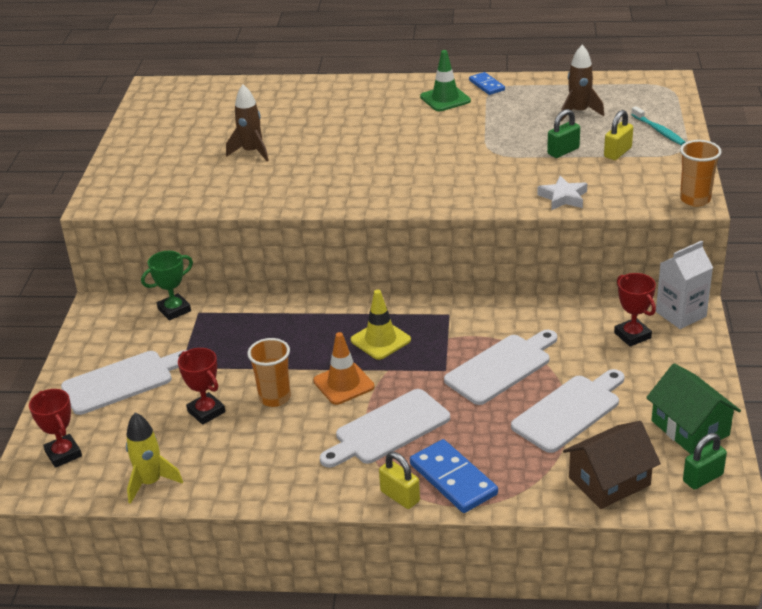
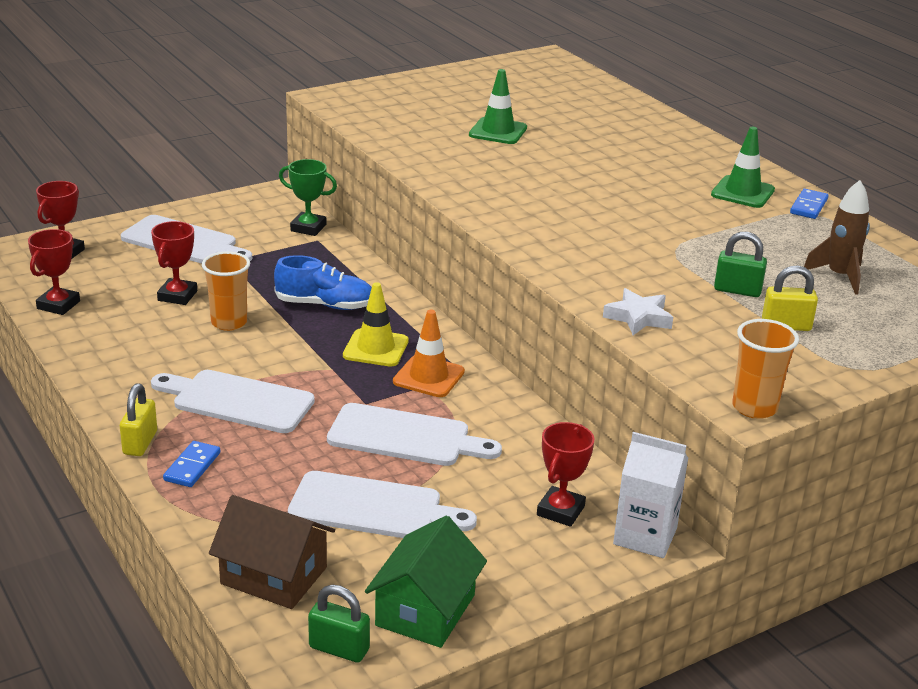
camera: 50 degrees right, 5 degrees down
(151, 482) = (58, 305): yellow rocket -> red trophy
(251, 152) = (498, 131): brown rocket -> green traffic cone
(298, 342) = (325, 305): none -> blue shoe
(343, 384) = (285, 351): orange traffic cone -> orange traffic cone (428, 377)
(453, 479) = (192, 467): blue domino -> blue domino, size x0.58
(659, 131) = (879, 340): turquoise toothbrush -> none

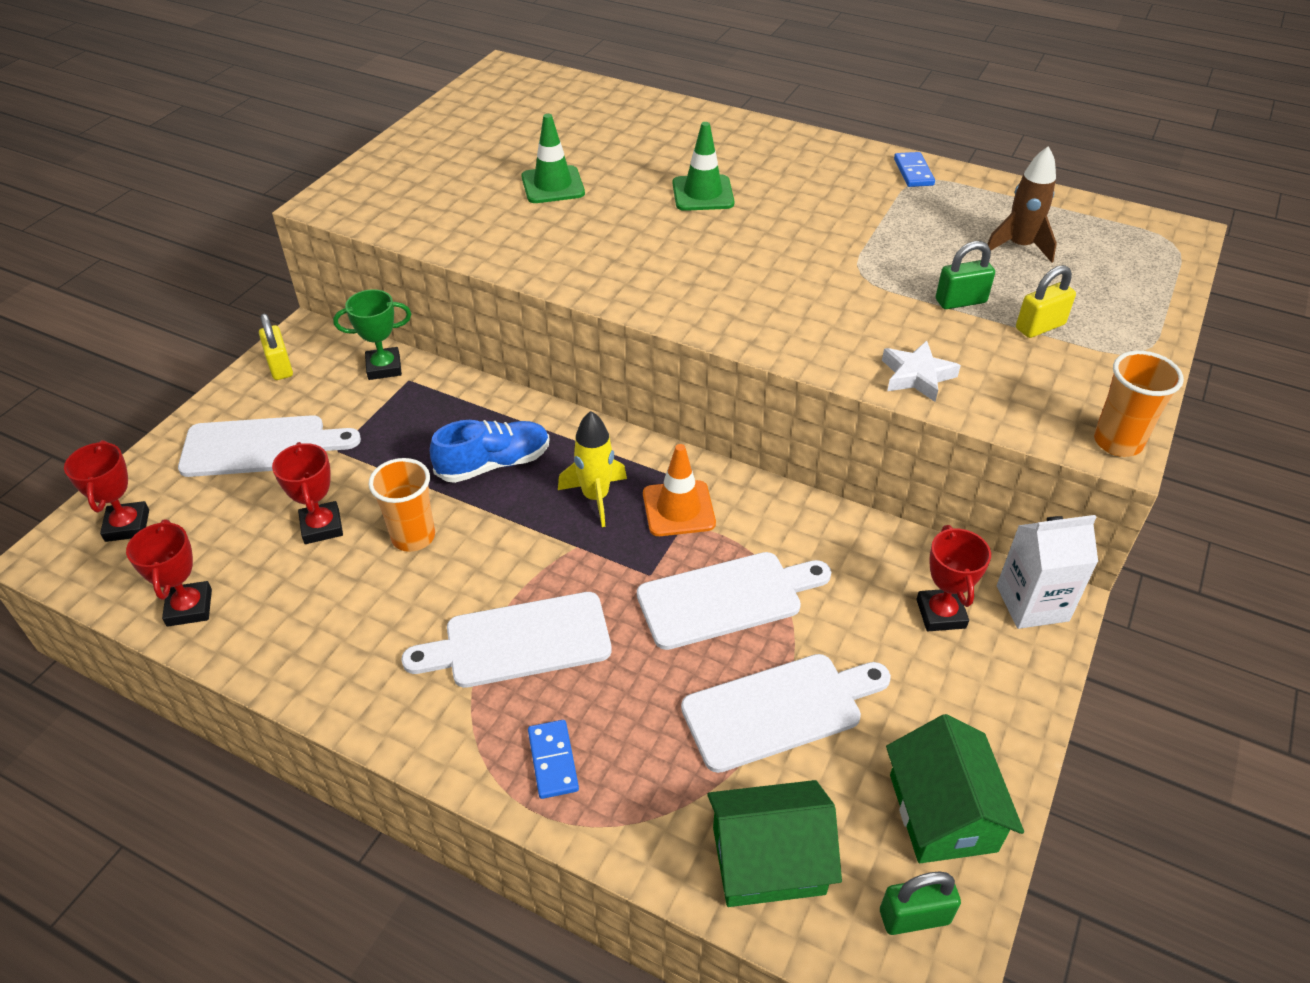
camera: 30 degrees left, 15 degrees up
(140, 443) = (466, 760): yellow padlock -> yellow padlock (280, 366)
(274, 575) = (768, 860): brown house -> green house
(375, 348) = (595, 497): yellow traffic cone -> yellow rocket
(742, 192) = (845, 177): green traffic cone -> green traffic cone (703, 193)

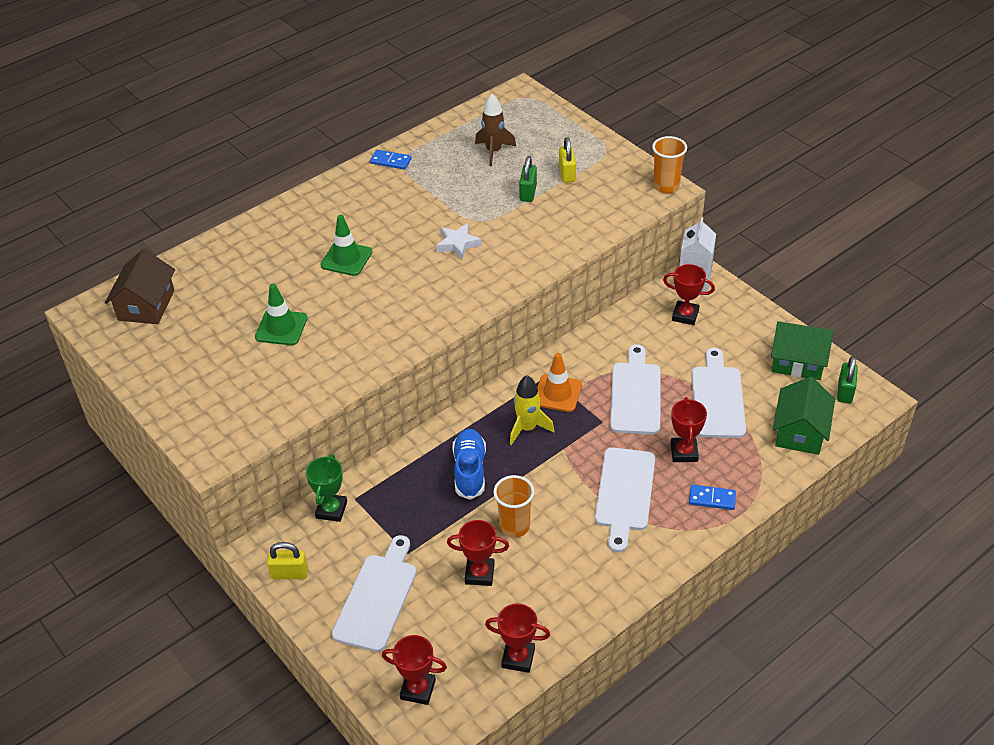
camera: 65 degrees left, 0 degrees up
(537, 96) = (146, 305): none -> brown house
(636, 695) = (684, 452): none -> red trophy
(917, 376) = (580, 233): white star -> white star (458, 244)

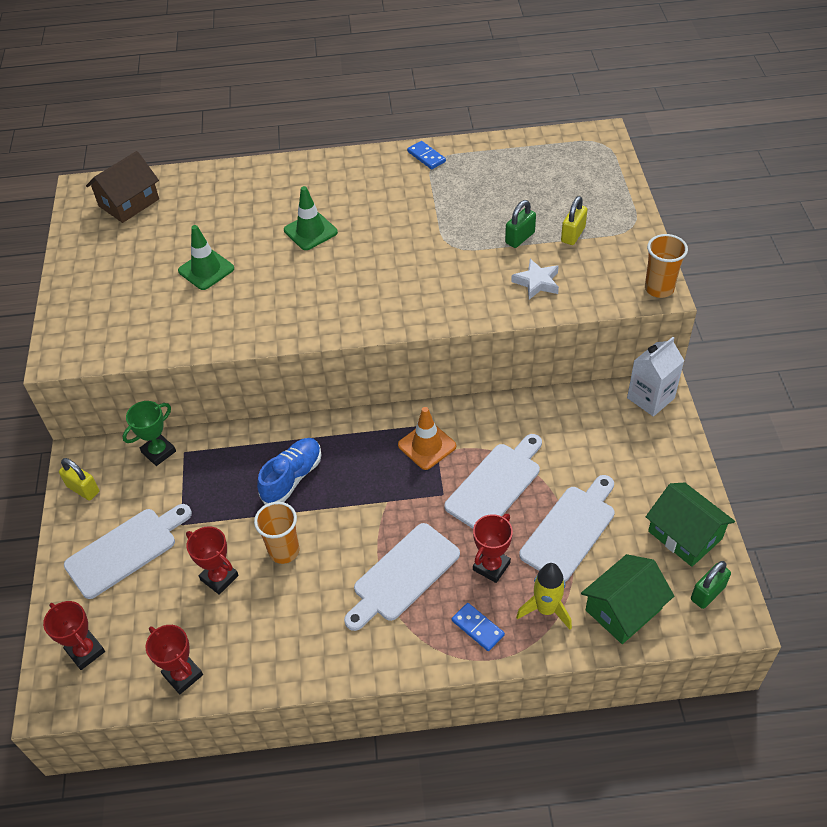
camera: 35 degrees right, 5 degrees up
(458, 244) = (413, 260): white star -> white star (537, 282)
(494, 151) = (524, 184): brown rocket -> none
(527, 428) = (373, 465): yellow rocket -> yellow rocket (546, 609)
(685, 315) = (611, 429): red trophy -> none

